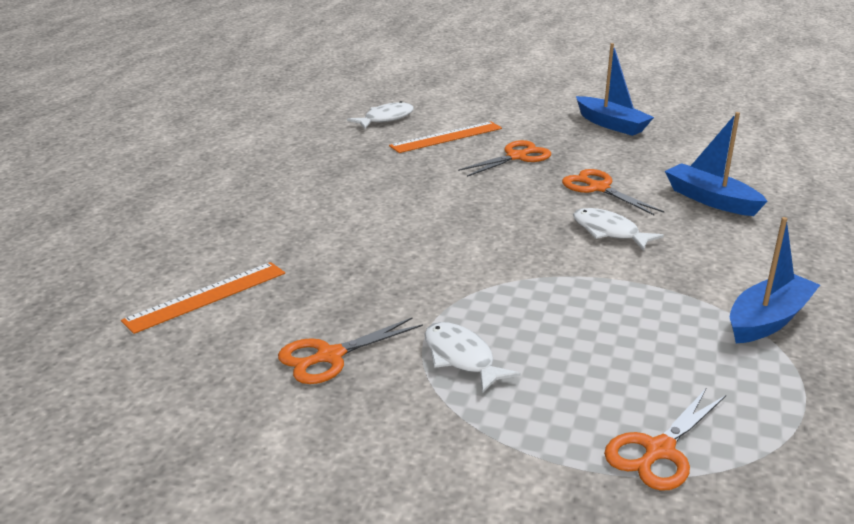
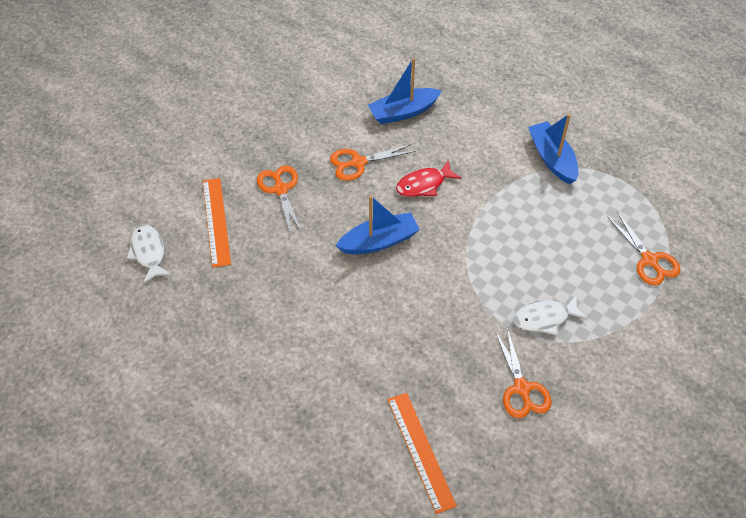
camera: 70 degrees left, 25 degrees up
(609, 232) = (424, 184): white fish -> red fish
(611, 124) = (252, 107): blue boat -> blue boat (379, 241)

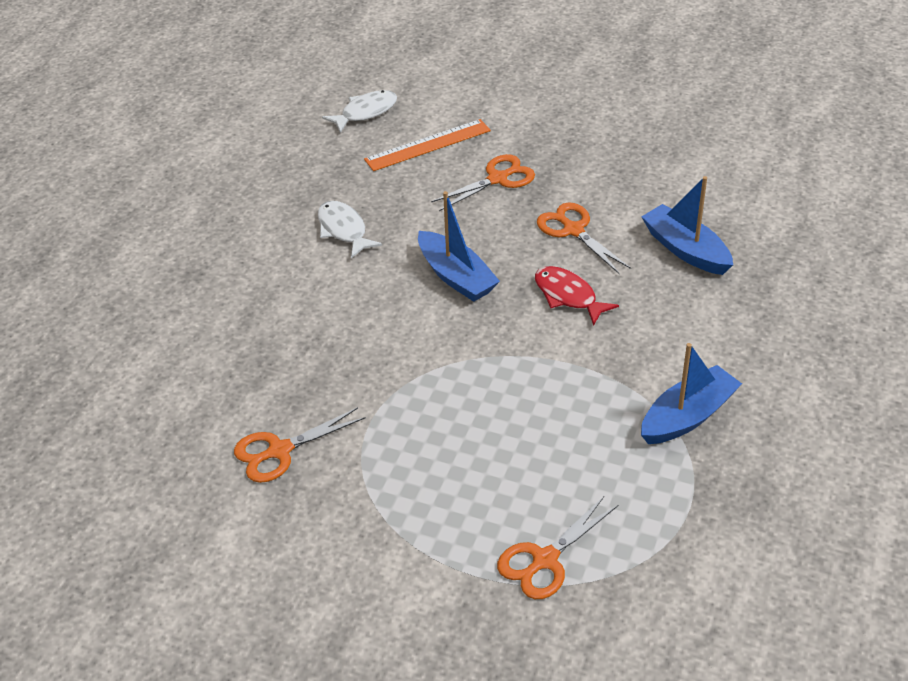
camera: 75 degrees right, 10 degrees down
(420, 451) = (171, 376): orange ruler -> none
(545, 318) = (396, 456): white fish -> white fish (343, 230)

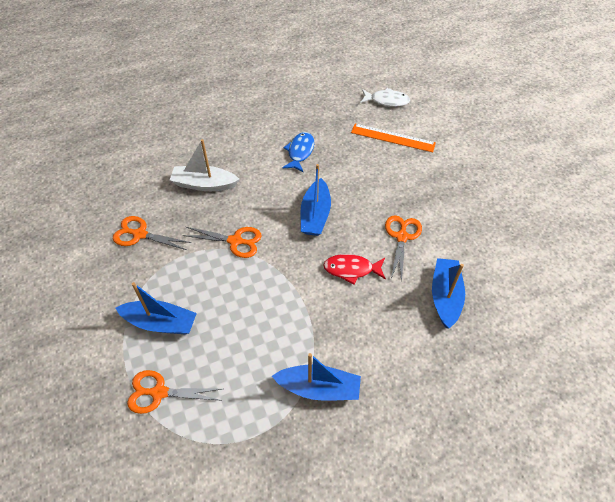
camera: 45 degrees right, 10 degrees up
(278, 343) = (204, 184): none -> white boat
(343, 230) = (300, 152): white fish -> blue fish
(446, 505) = (160, 323): none -> blue boat
(498, 179) = (402, 180): orange scissors -> orange scissors (235, 241)
(568, 296) = (351, 269): red fish -> red fish turned 90 degrees counterclockwise

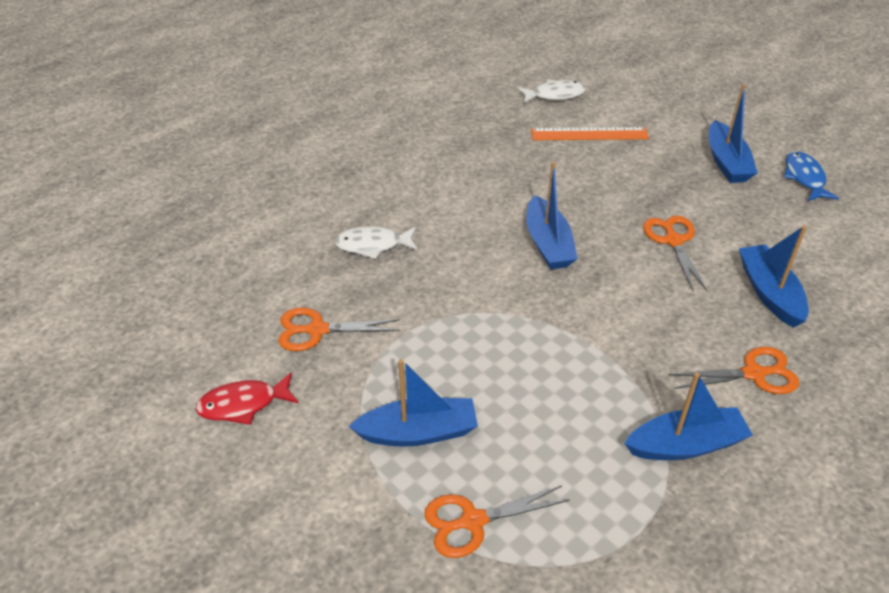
camera: 20 degrees left, 10 degrees down
(204, 184) = (373, 245): white boat -> white fish
(235, 241) = (460, 302): orange scissors -> orange scissors (754, 374)
(300, 152) = (480, 176): blue fish -> blue fish (805, 178)
(351, 269) = (636, 294): red fish -> red fish (243, 404)
(478, 185) = (726, 162): none -> blue boat

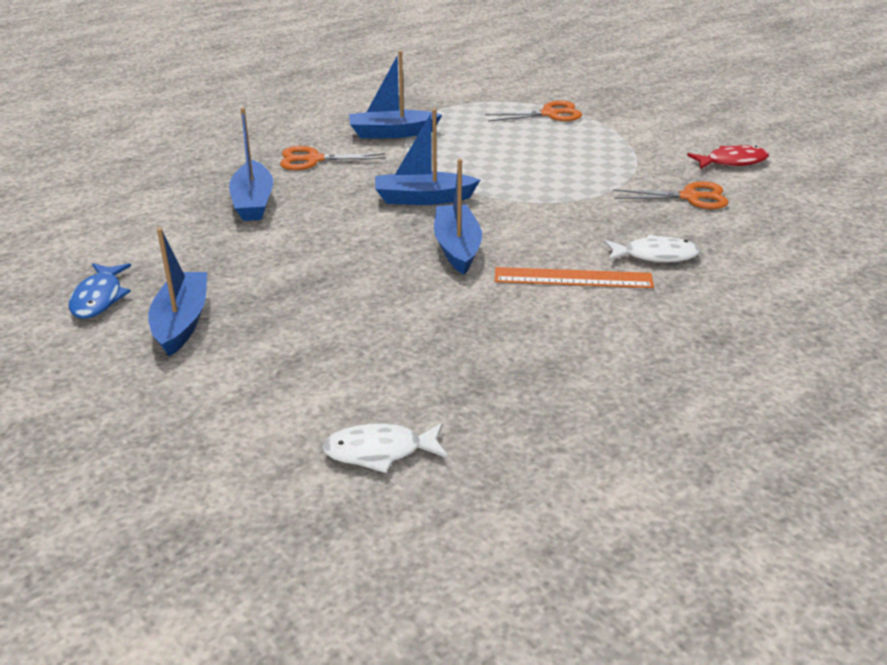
camera: 175 degrees left, 10 degrees down
(418, 432) = (589, 145): blue boat -> blue boat (423, 198)
(589, 134) = (352, 374): orange ruler -> orange ruler (573, 278)
(673, 241) = (316, 244): orange scissors -> none

